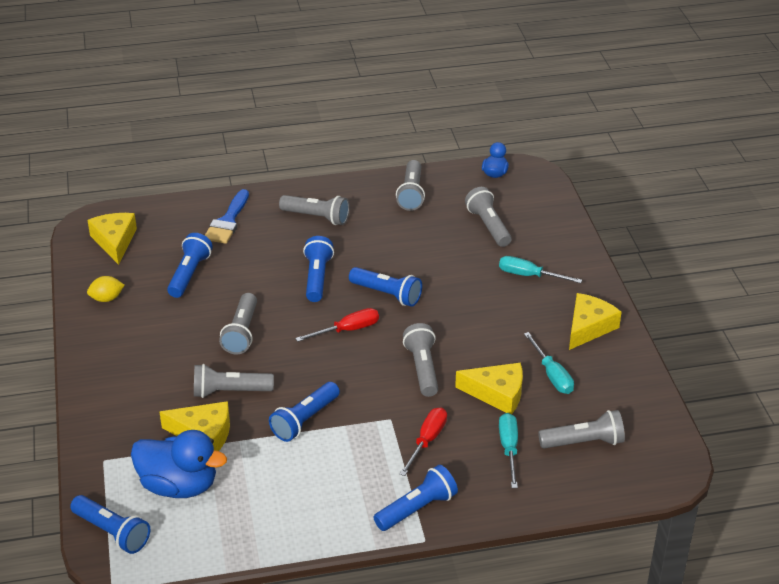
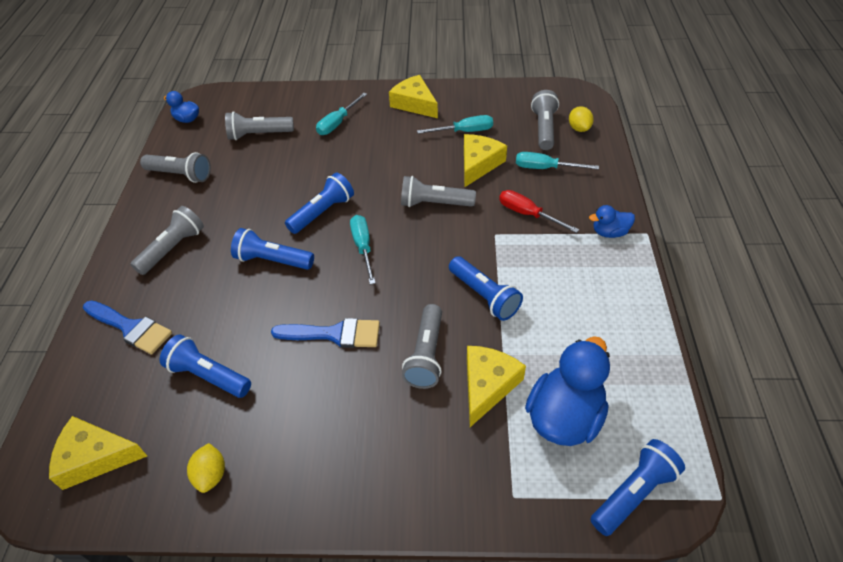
camera: 75 degrees left, 10 degrees up
(242, 333) = (334, 334): grey flashlight -> blue brush
(347, 330) = (363, 247): red screwdriver -> turquoise screwdriver
(417, 508) = (609, 232): blue flashlight -> blue duck
(597, 474) = (579, 128): none -> yellow lemon

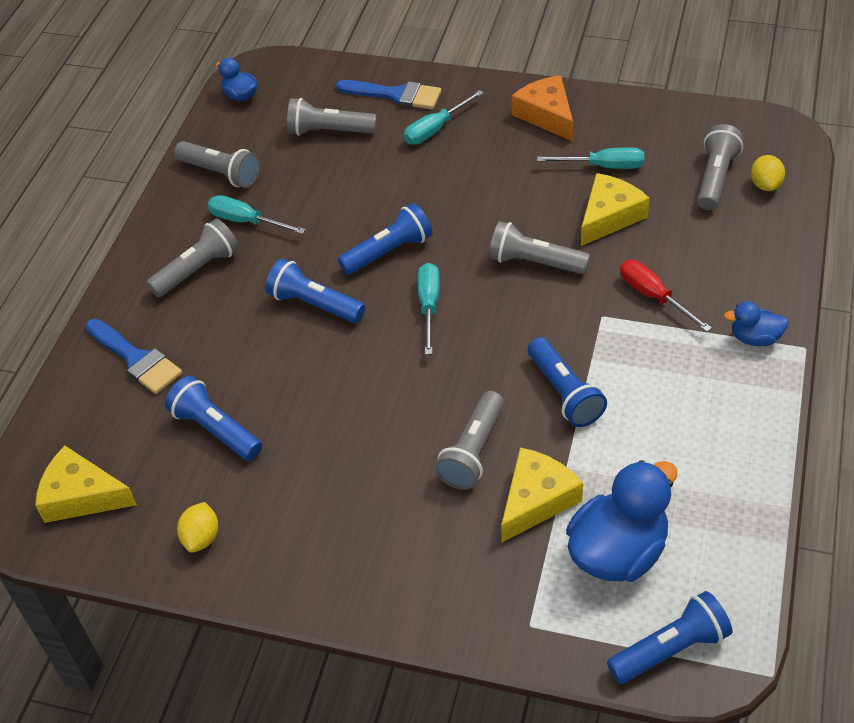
camera: 15 degrees right, 0 degrees up
(334, 334) = (370, 408): blue brush -> blue brush (396, 95)
(414, 104) = (546, 115): yellow cheese -> orange cheese
(545, 168) = (698, 236): turquoise screwdriver -> turquoise screwdriver (246, 221)

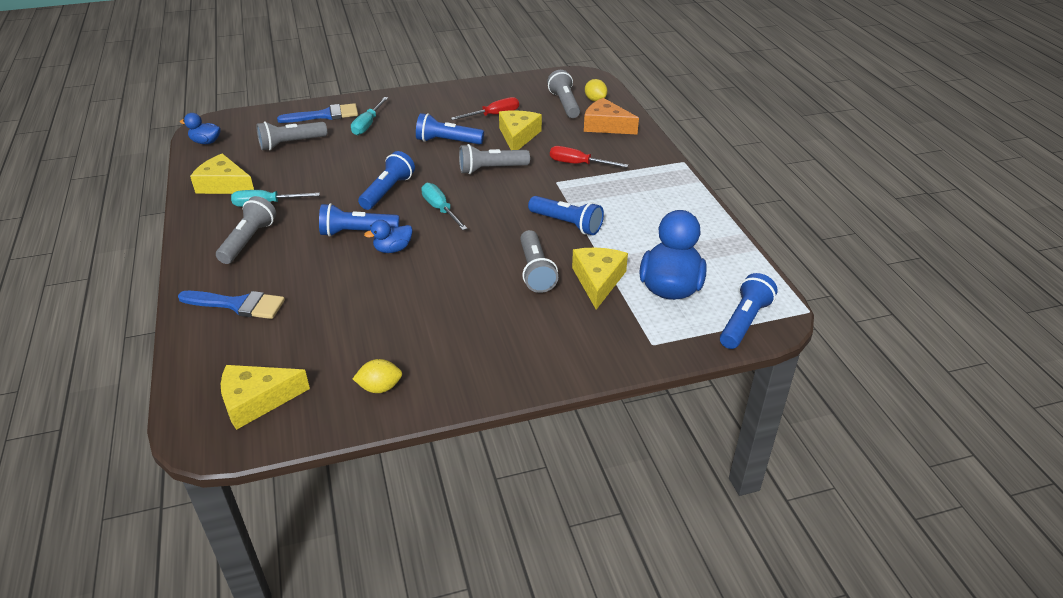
camera: 35 degrees left, 10 degrees down
(201, 537) = (380, 387): yellow lemon -> yellow lemon turned 75 degrees counterclockwise
(215, 430) = (338, 323): blue flashlight -> blue flashlight (447, 141)
(221, 173) = (224, 185): grey flashlight -> yellow cheese
(546, 115) = (436, 101): orange cheese -> orange cheese (606, 126)
(603, 166) = (493, 115): turquoise screwdriver -> red screwdriver
(755, 338) = (653, 165): blue duck -> blue duck (393, 249)

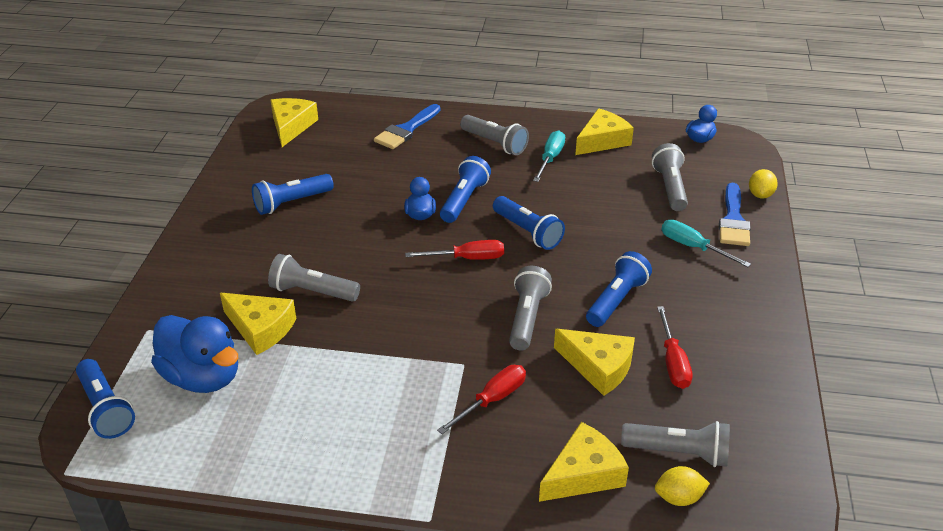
camera: 115 degrees right, 0 degrees up
(380, 387) = (251, 175): yellow lemon -> yellow lemon (760, 195)
(440, 209) = (467, 258): turquoise screwdriver -> red screwdriver
(567, 224) = (371, 342): blue flashlight -> blue flashlight (291, 203)
(606, 126) = (583, 474): orange cheese -> yellow cheese

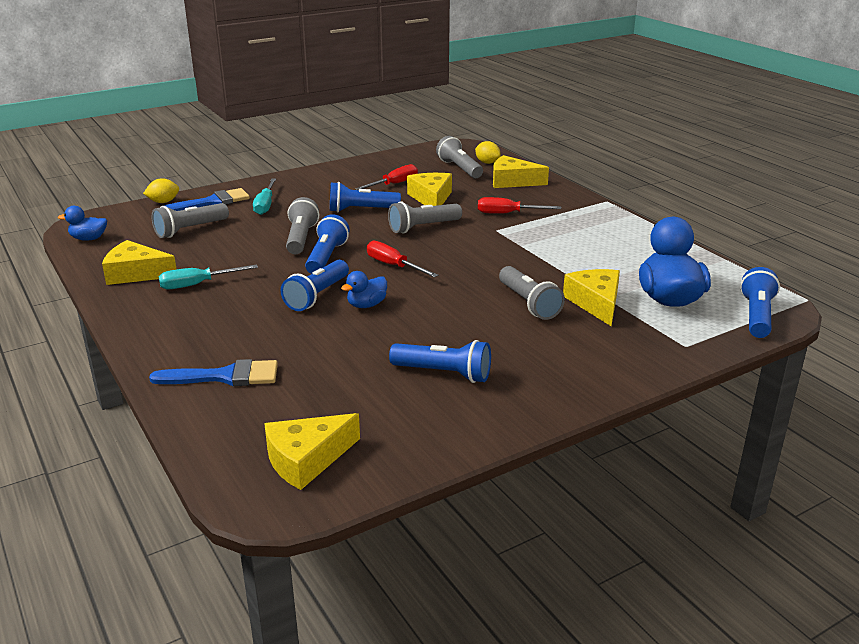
camera: 130 degrees left, 10 degrees down
(464, 200) = (317, 296): blue flashlight -> blue flashlight turned 45 degrees counterclockwise
(495, 143) = (198, 318): grey flashlight -> grey flashlight (301, 238)

